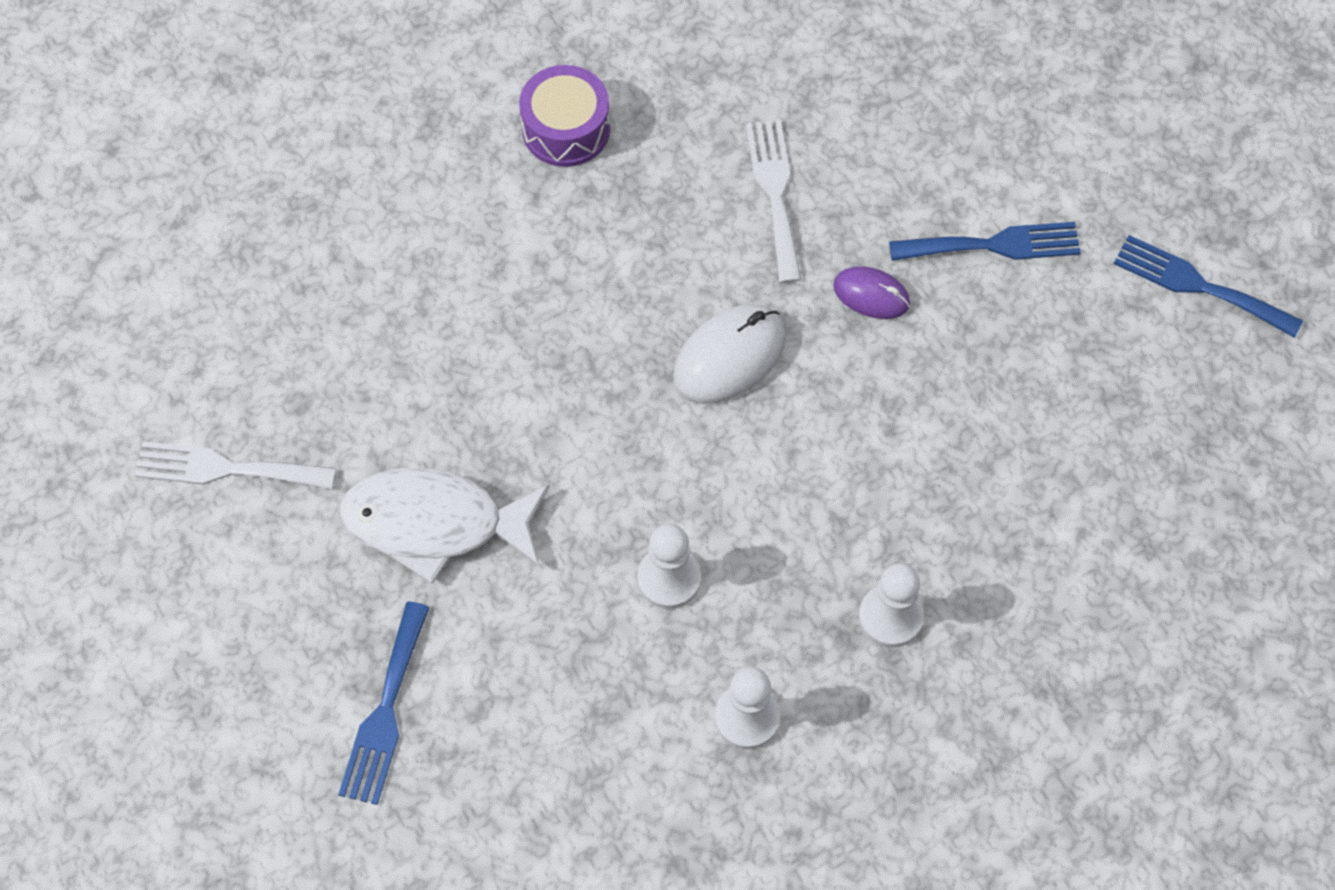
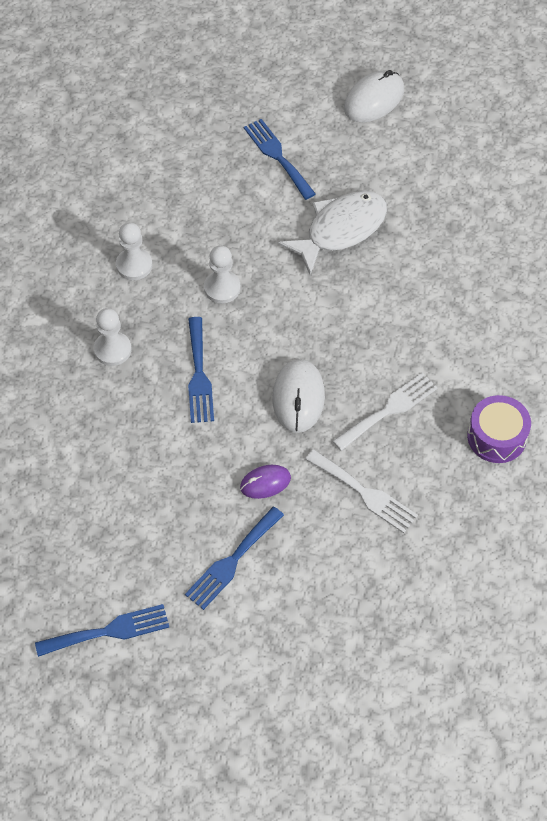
camera: 135 degrees right, 5 degrees down
(157, 680) = (374, 99): none -> white mouse
(226, 469) = (447, 181): white fork -> white fork (389, 410)
(817, 487) = (199, 375): none -> blue fork

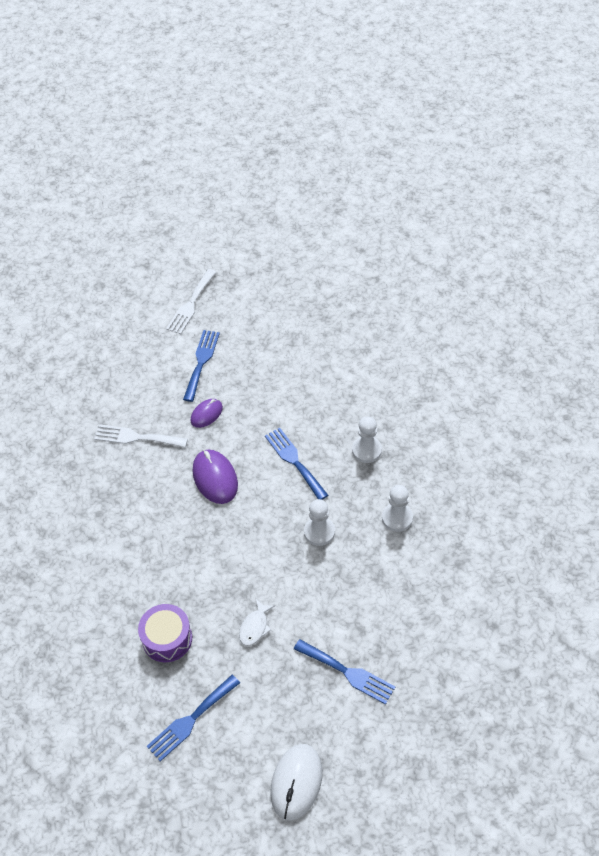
camera: 155 degrees right, 5 degrees down
(109, 631) = (252, 298): blue fork -> blue fork (191, 720)
(298, 397) = (215, 478): white mouse -> purple mouse
(340, 230) = (255, 627): white fish -> white fish, size x0.48
(389, 410) = (145, 499): white fork -> white fork (191, 304)
(496, 437) = (58, 516): purple drum -> purple drum (167, 638)

